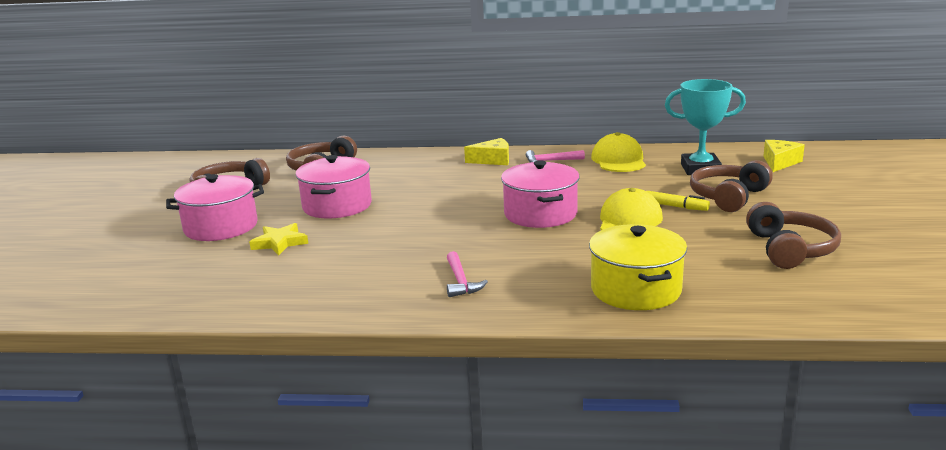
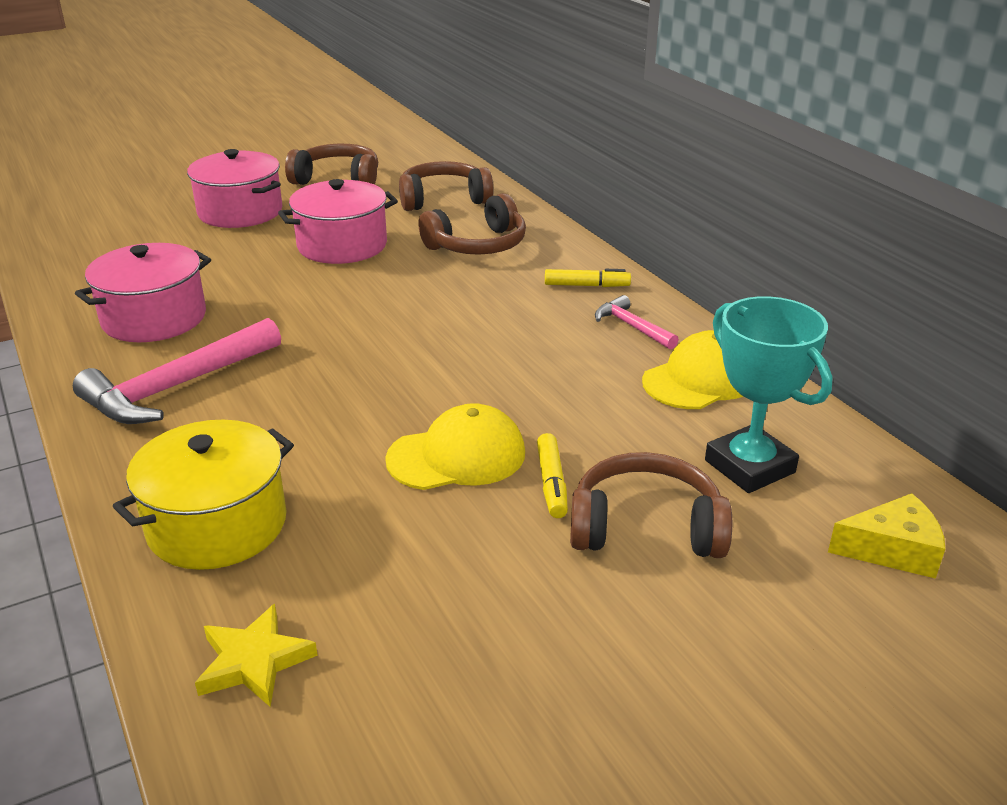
camera: 55 degrees right, 10 degrees up
(280, 243) = (220, 253): yellow star -> yellow star (254, 661)
(461, 281) = (176, 387): pink hammer -> pink hammer, size x1.92
(493, 160) = (586, 285): yellow cheese -> yellow marker
(540, 214) = (424, 377): pink pot -> pink pot (154, 318)
(790, 249) = (462, 651): brown headphones -> brown headphones (478, 245)

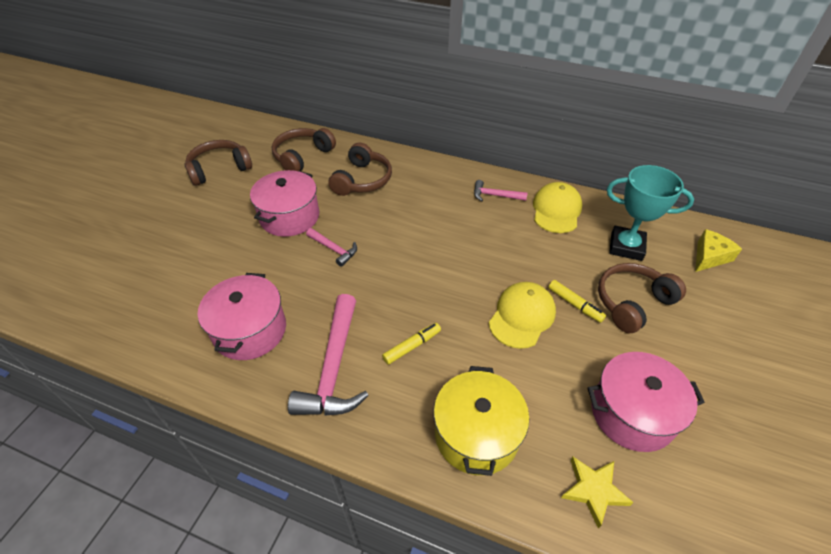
camera: 40 degrees left, 15 degrees up
(240, 212) = (190, 222): pink pot -> pink pot (632, 413)
(341, 292) = (334, 249): none -> pink hammer
(586, 285) = (446, 180): yellow marker -> yellow marker (412, 346)

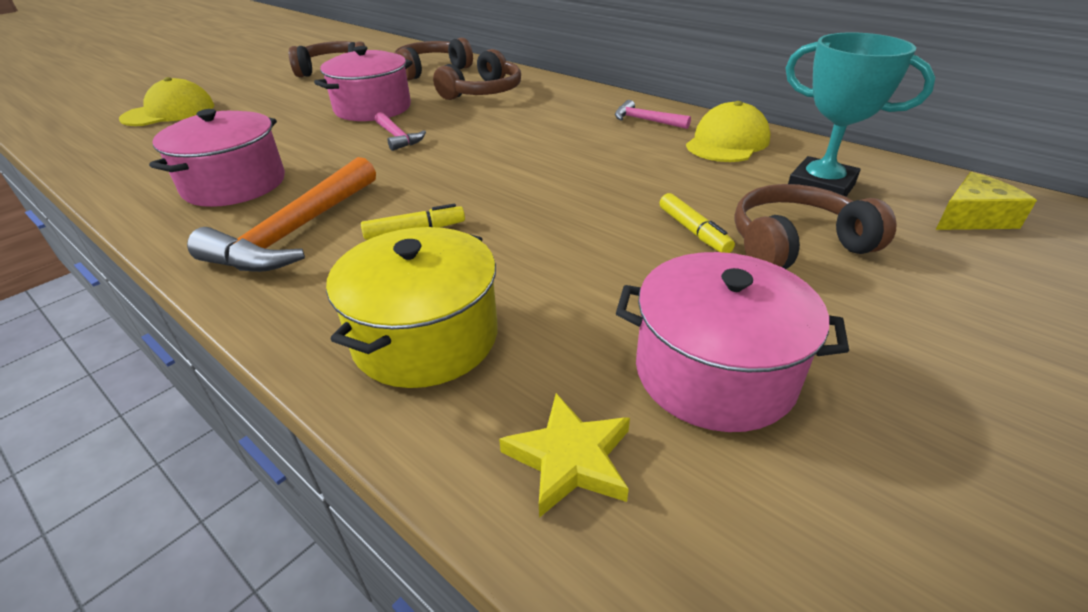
camera: 20 degrees right, 10 degrees down
(334, 368) = (296, 232): pink hammer -> orange hammer
(522, 316) = (599, 229): yellow cap -> yellow cap (169, 112)

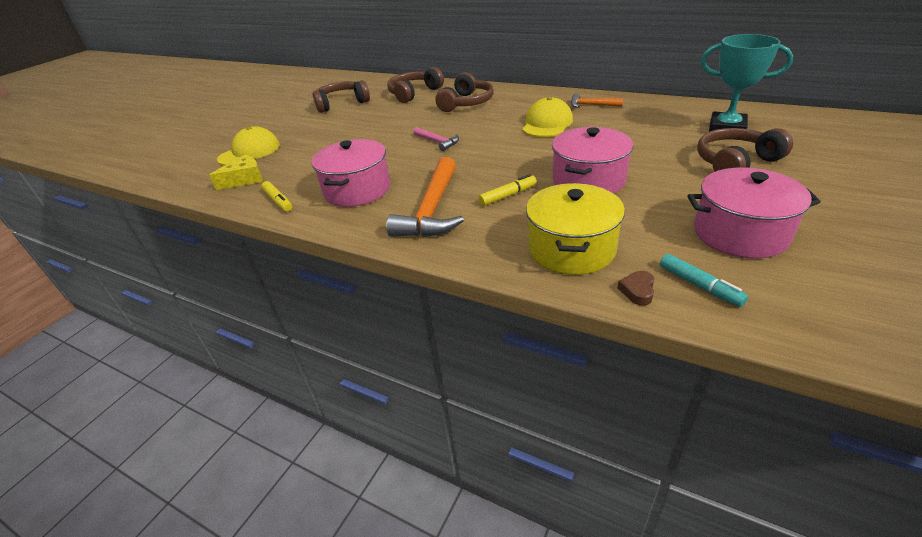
camera: 10 degrees left, 0 degrees up
(373, 108) = (399, 126): pink pot -> pink pot (588, 180)
(460, 441) = (637, 291): none -> brown heart
(570, 458) = (699, 285): yellow star -> turquoise marker
(645, 120) = (591, 105): pink hammer -> orange hammer
(693, 231) = (673, 166): yellow marker -> yellow marker (278, 201)
(727, 142) = (653, 111): yellow cap -> yellow cap (547, 124)
(972, 218) = (818, 131): yellow cheese -> yellow cheese (245, 179)

